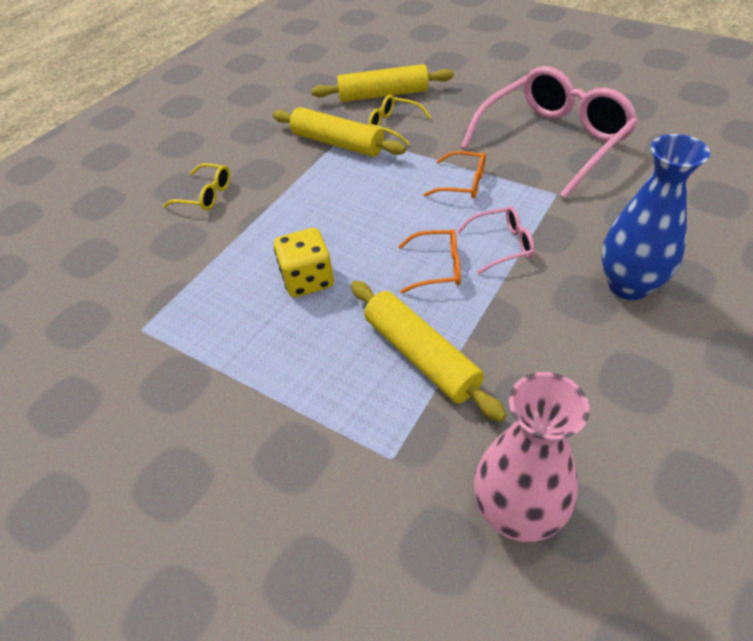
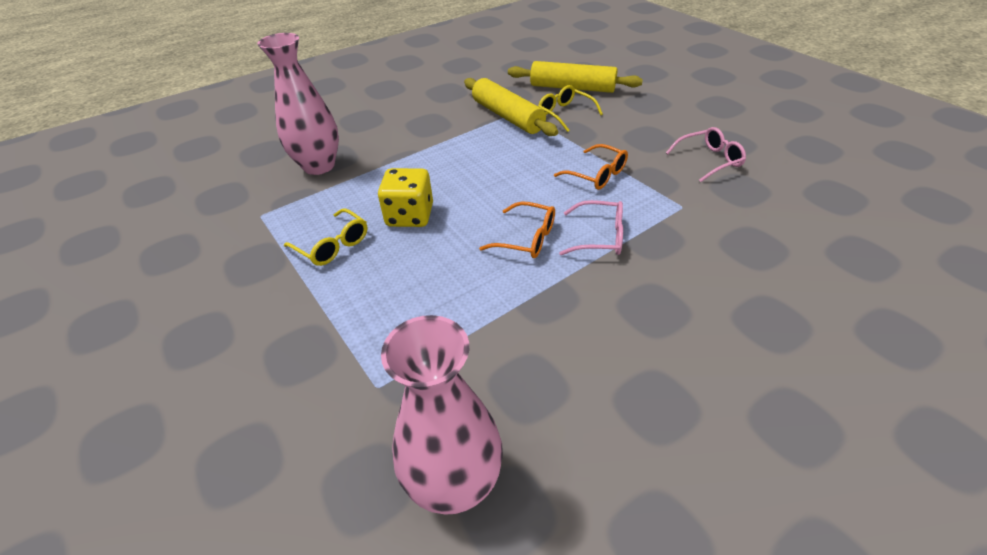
camera: 20 degrees right, 5 degrees down
(169, 254) = (319, 166): none -> pink vase
(206, 195) = (377, 130): yellow glasses -> yellow glasses (333, 245)
(421, 356) = (462, 308): yellow rolling pin -> none
(553, 141) = (709, 160): pink glasses -> pink glasses, size x0.44
(628, 285) = (706, 310): blue vase -> none

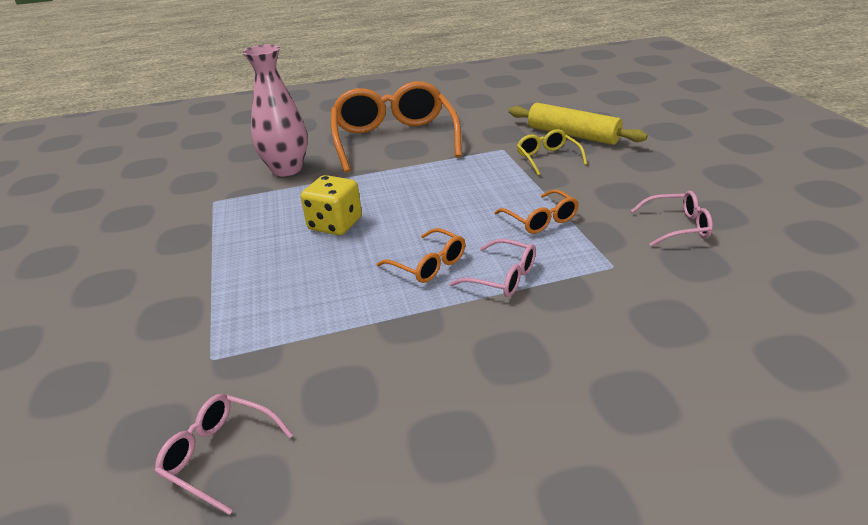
camera: 20 degrees right, 10 degrees down
(333, 245) = (254, 236): yellow glasses -> none
(410, 116) = (394, 139): none -> orange glasses
(455, 483) = (219, 455): pink vase -> pink glasses
(507, 116) = (487, 152): yellow rolling pin -> none

